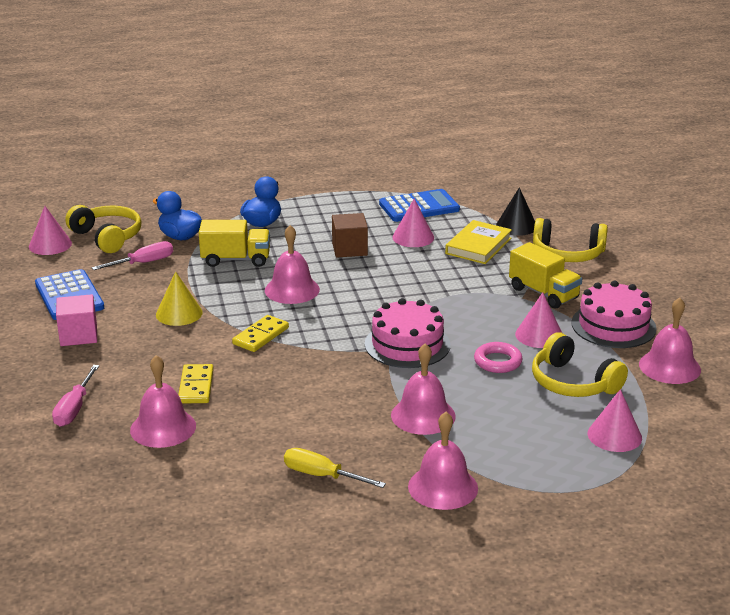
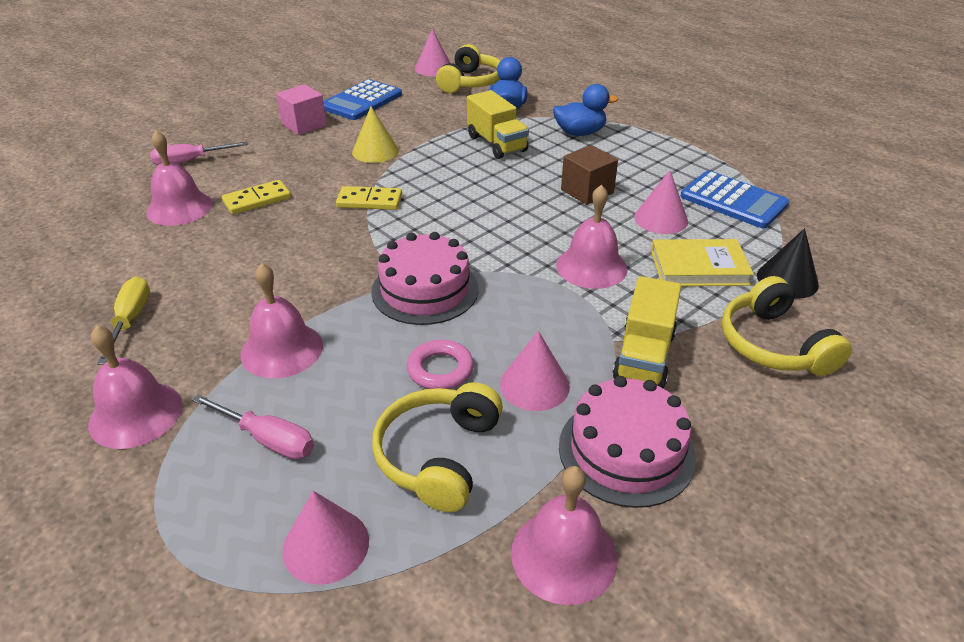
camera: 60 degrees right, 10 degrees up
(143, 263) = (445, 109): pink screwdriver -> pink screwdriver (268, 439)
(292, 290) = (471, 188): pink bell -> pink bell (591, 267)

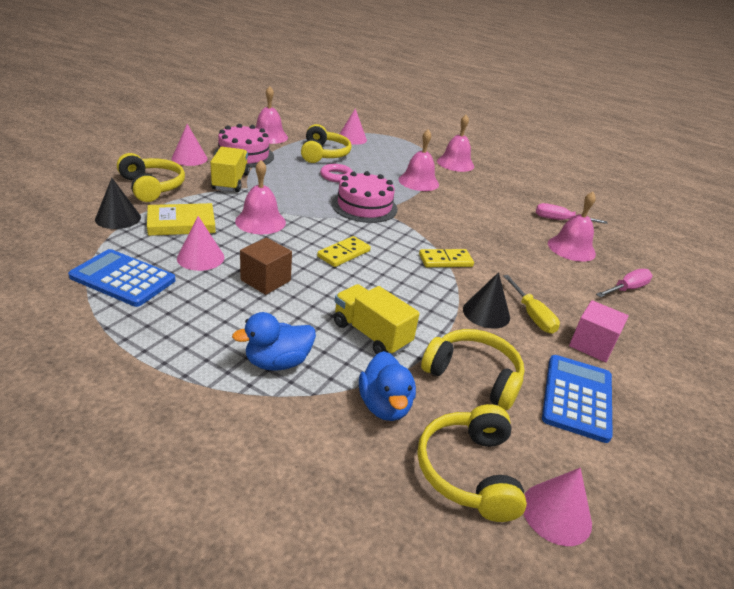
camera: 160 degrees right, 5 degrees down
(130, 320) = (504, 191): yellow screwdriver -> yellow screwdriver (532, 315)
(257, 200) = (528, 257): yellow domino -> yellow domino (344, 254)
(268, 439) = (395, 158): pink screwdriver -> pink screwdriver (559, 220)
(375, 151) = (486, 313): yellow cone -> black cone
(429, 116) = (473, 376): none -> yellow headphones
(534, 385) = (288, 172): pink cone -> pink cone (189, 158)

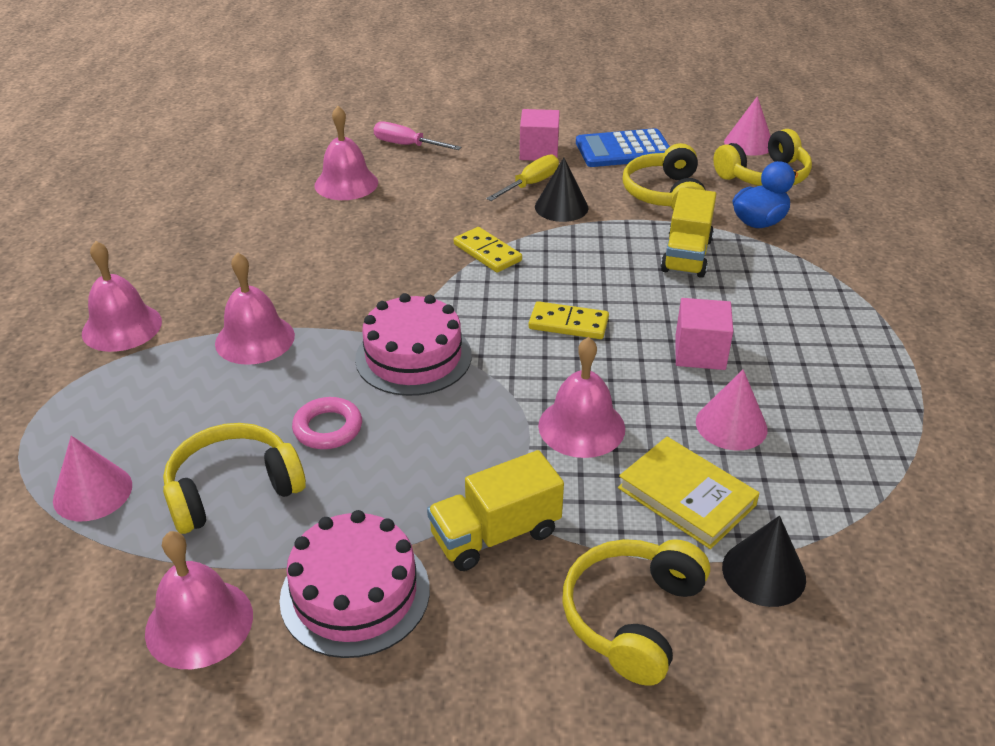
camera: 115 degrees left, 5 degrees up
(123, 279) = (853, 456): blue calculator -> none
(189, 158) = (460, 662): pink cone -> none
(265, 280) = (700, 353): brown cube -> pink cube
(277, 362) = (796, 287): blue duck -> none
(559, 220) = (267, 201): pink screwdriver -> none

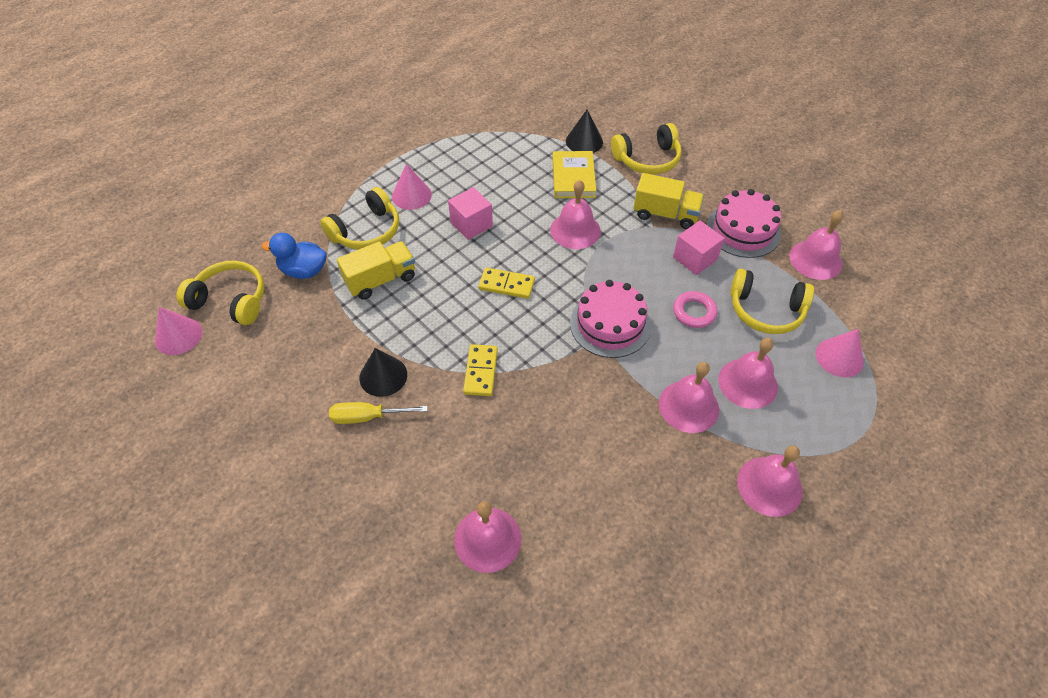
camera: 135 degrees left, 15 degrees up
(202, 395) = (748, 383): none -> pink bell
(406, 145) = (384, 558): pink screwdriver -> none
(539, 152) = (308, 452): pink cube -> pink cube (695, 258)
(568, 323) = (506, 285): yellow domino -> yellow domino turned 45 degrees counterclockwise
(623, 150) = (256, 401): blue calculator -> none
(665, 194) = (309, 334): yellow headphones -> yellow headphones (366, 231)
(731, 425) = (513, 188): pink cone -> pink cone (411, 195)

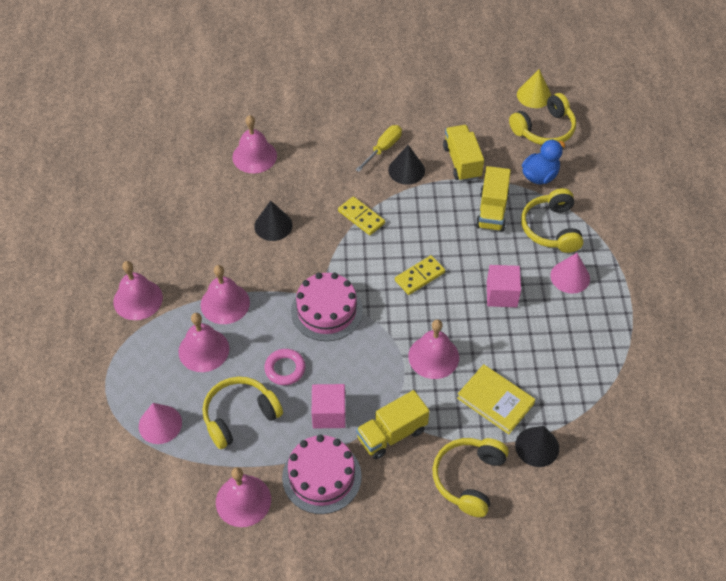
camera: 130 degrees right, 0 degrees up
(178, 336) = (534, 95): pink cone -> yellow cone
(332, 338) = (462, 162): none -> yellow truck
(563, 439) = (273, 225): none -> black cone

